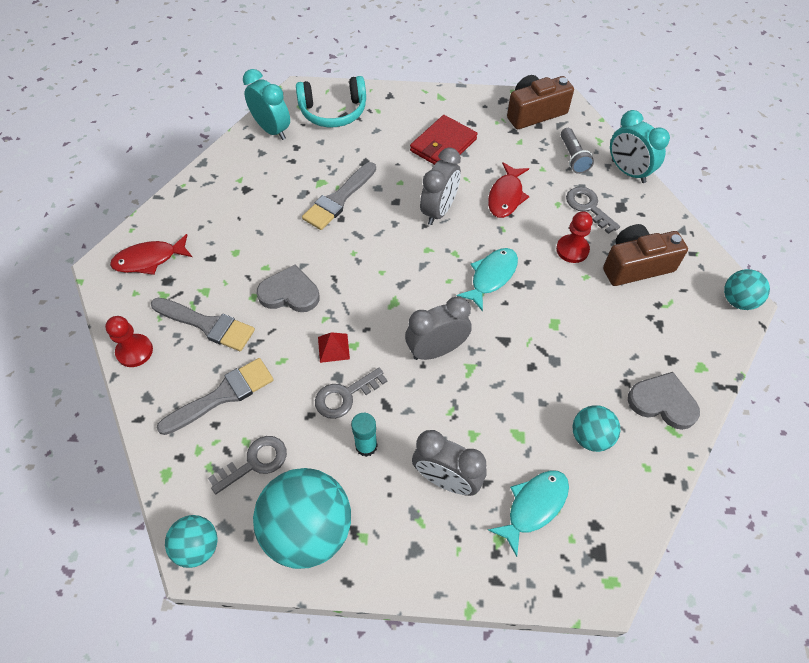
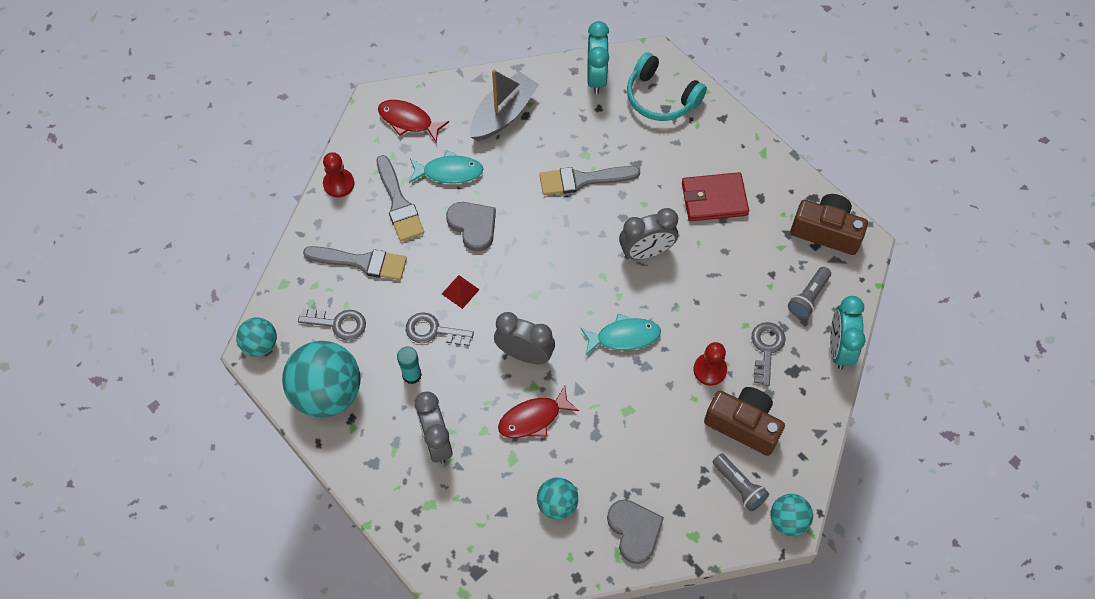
camera: 45 degrees right, 5 degrees up
(226, 200) = (503, 114): none -> grey boat
(506, 196) = (711, 284): red fish -> red fish (533, 418)
(534, 506) = (470, 508): turquoise fish -> turquoise fish (449, 172)
(683, 307) = (739, 486): none -> grey flashlight

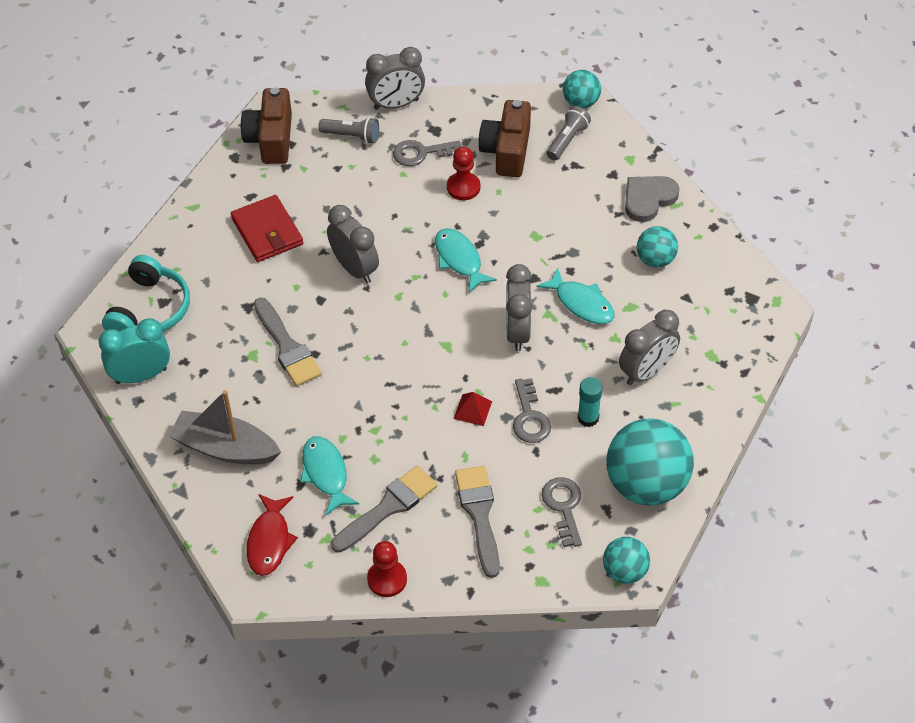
camera: 110 degrees left, 10 degrees down
(473, 226) = (387, 426): grey heart -> none
(533, 418) = (581, 303): red fish -> turquoise fish
(839, 348) = (396, 104): turquoise clock -> grey clock

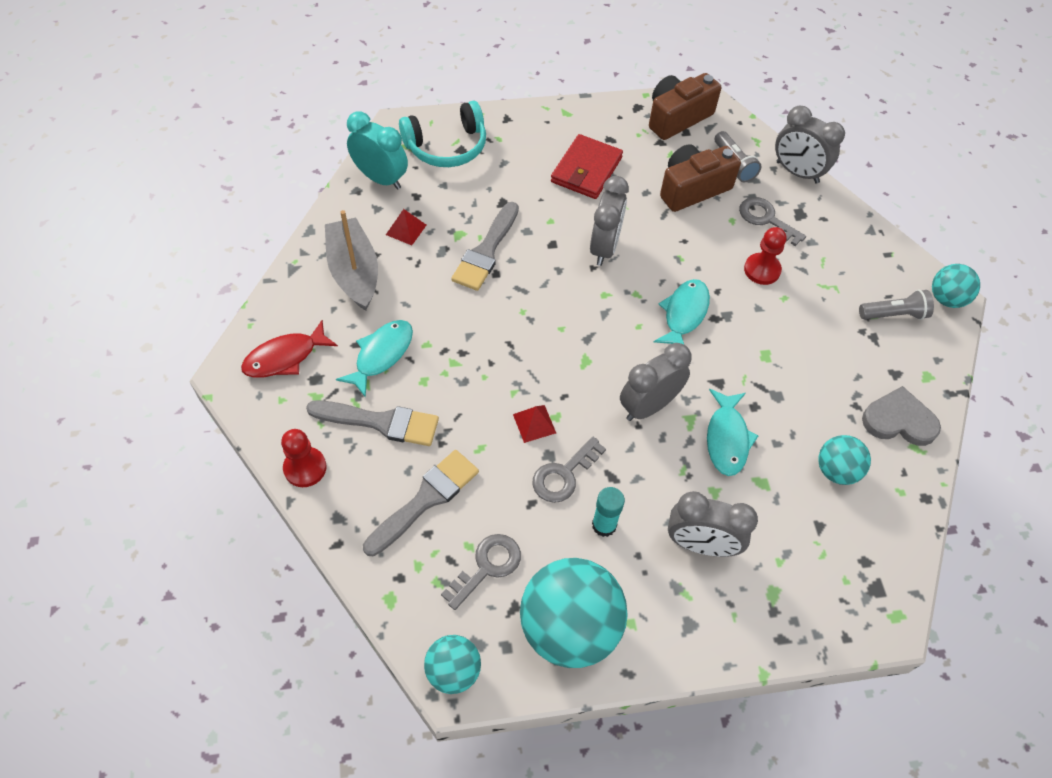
camera: 50 degrees right, 5 degrees up
(214, 388) = (406, 229): none -> red pyramid
(507, 151) = (833, 277): brown camera -> brown camera (692, 189)

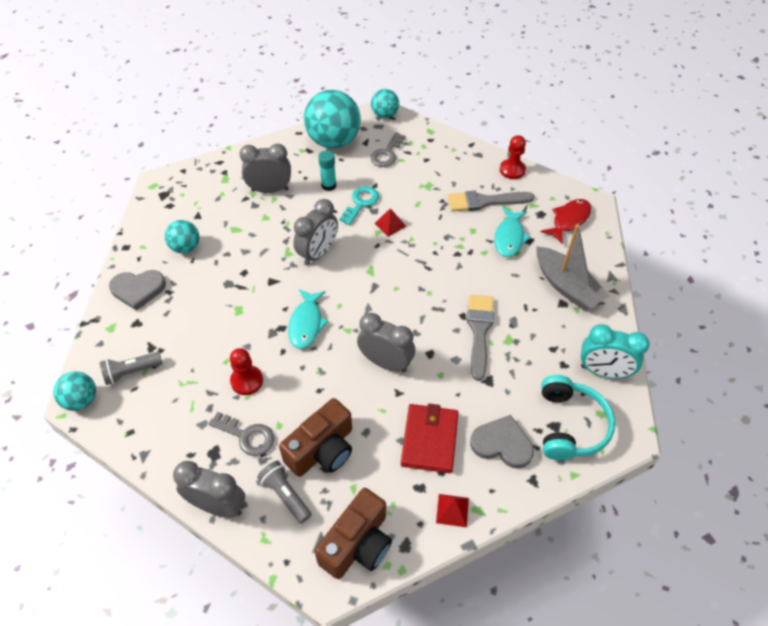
camera: 165 degrees right, 5 degrees down
(406, 229) = (552, 331): red pyramid -> red pyramid (452, 510)
(426, 499) = (435, 173): grey brush -> none
(447, 146) = (570, 425): turquoise headphones -> turquoise headphones turned 135 degrees clockwise
(519, 149) = (502, 444): none -> grey heart
(564, 475) = (361, 203): grey key -> turquoise key
(604, 247) = (386, 363): grey clock -> grey clock turned 120 degrees clockwise
(727, 438) = (261, 247): turquoise fish -> none

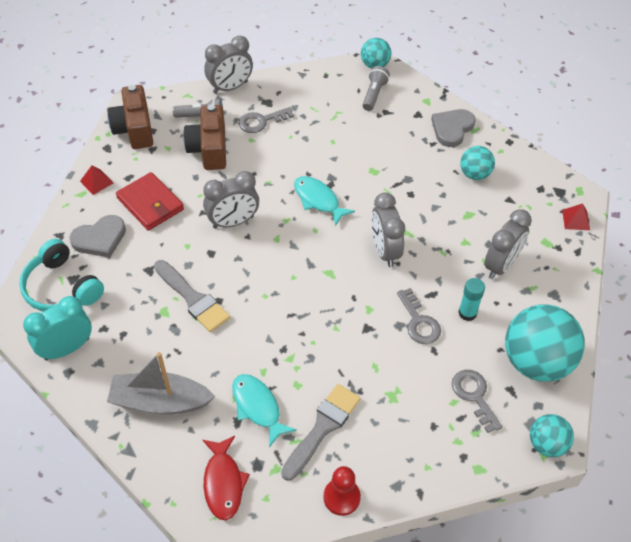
camera: 130 degrees right, 0 degrees up
(247, 381) = (303, 142): red pawn -> none
(361, 203) = (419, 322): turquoise key -> grey key
(390, 224) = (369, 324): red pyramid -> red pyramid (576, 220)

